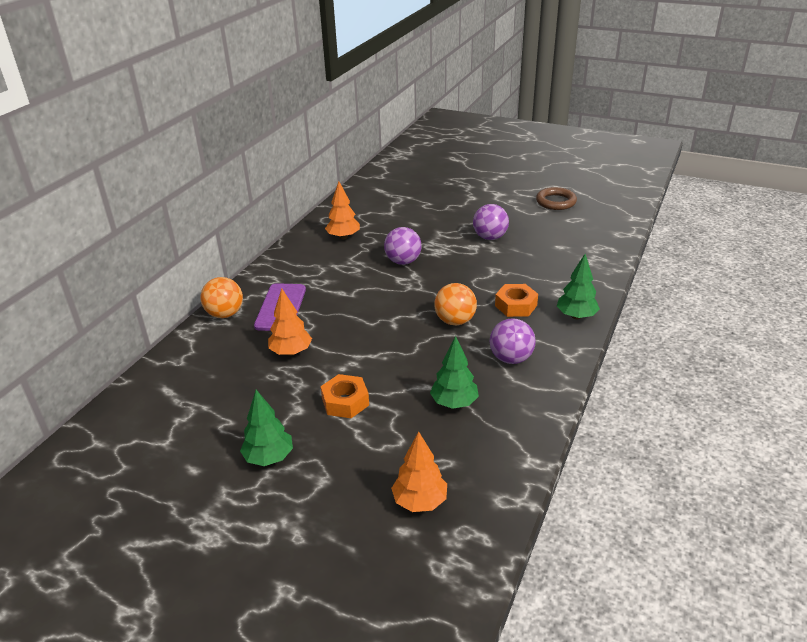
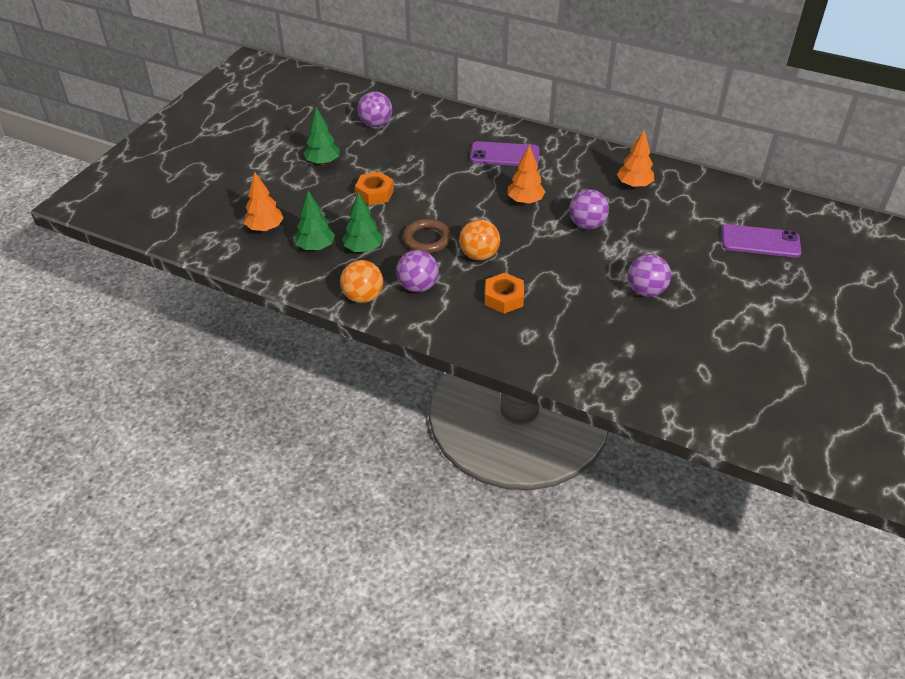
camera: 90 degrees right, 10 degrees up
(185, 412) = (376, 124): none -> purple ball
(225, 314) = (496, 128): orange ball -> orange ball (363, 297)
(291, 352) = (440, 164): orange tree -> orange tree (525, 201)
(422, 190) = (760, 242): none -> purple phone
(556, 202) = (752, 360): brown ring -> brown ring (427, 239)
(576, 316) = (483, 340): green tree -> green tree (316, 247)

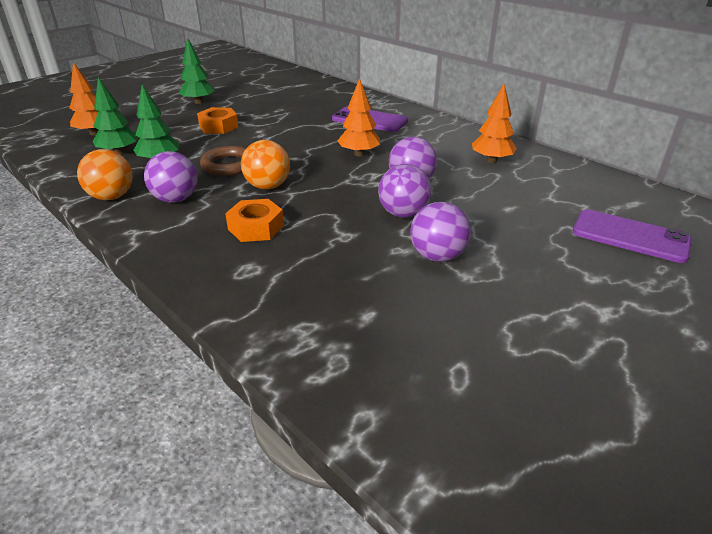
camera: 20 degrees right, 10 degrees down
(376, 124) = (271, 87): purple ball -> purple ball (403, 213)

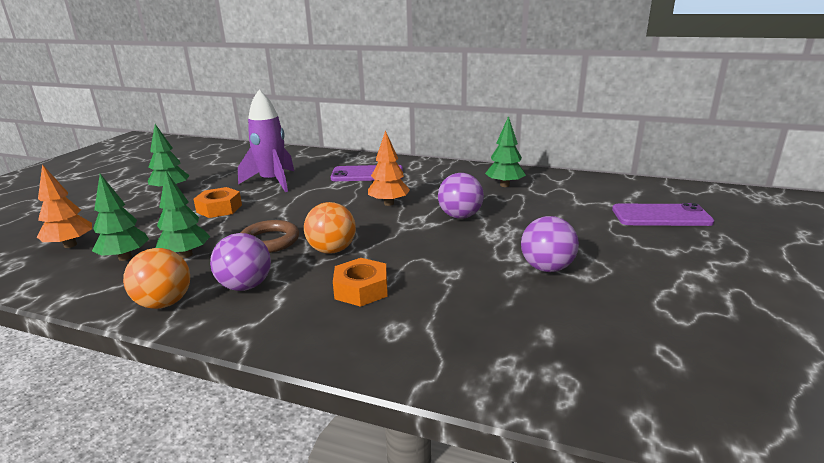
camera: 25 degrees left, 10 degrees down
(282, 110) = (272, 182): none -> purple rocket
(403, 213) = (481, 242): purple ball -> none
(491, 160) = (504, 185): orange tree -> green tree

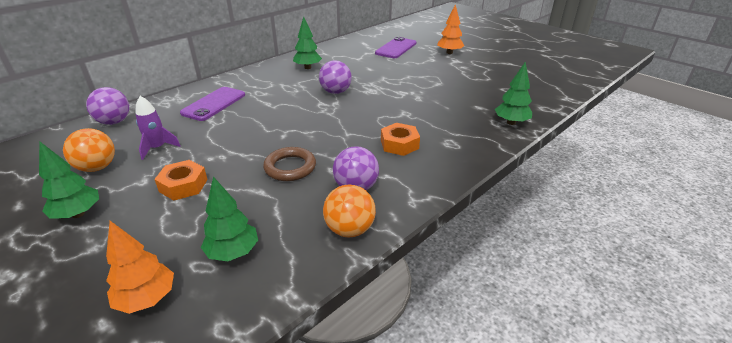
camera: 65 degrees left, 10 degrees up
(186, 255) = (269, 213): green tree -> green tree (511, 122)
(272, 182) = (158, 148): purple rocket -> purple rocket, size x0.60
(332, 250) = (335, 144): orange ball -> orange ball (97, 167)
(389, 203) = (284, 108): orange tree -> orange tree (449, 53)
(547, 268) = (422, 89): purple ball -> purple ball (114, 122)

